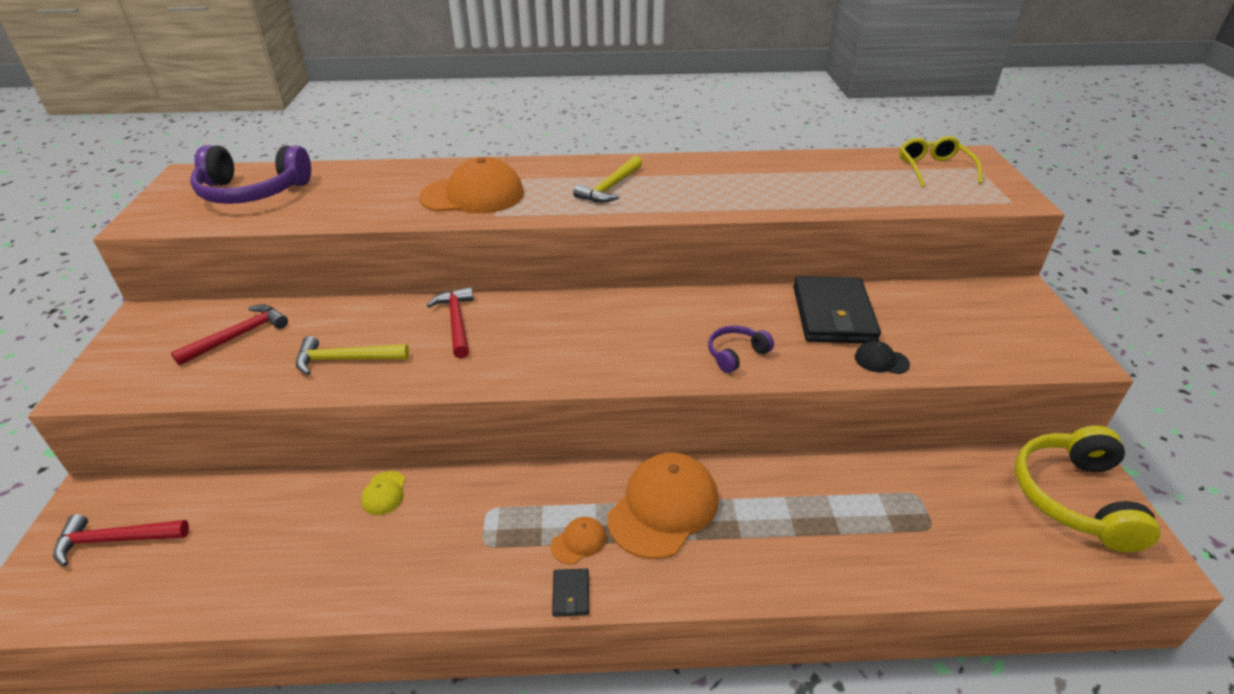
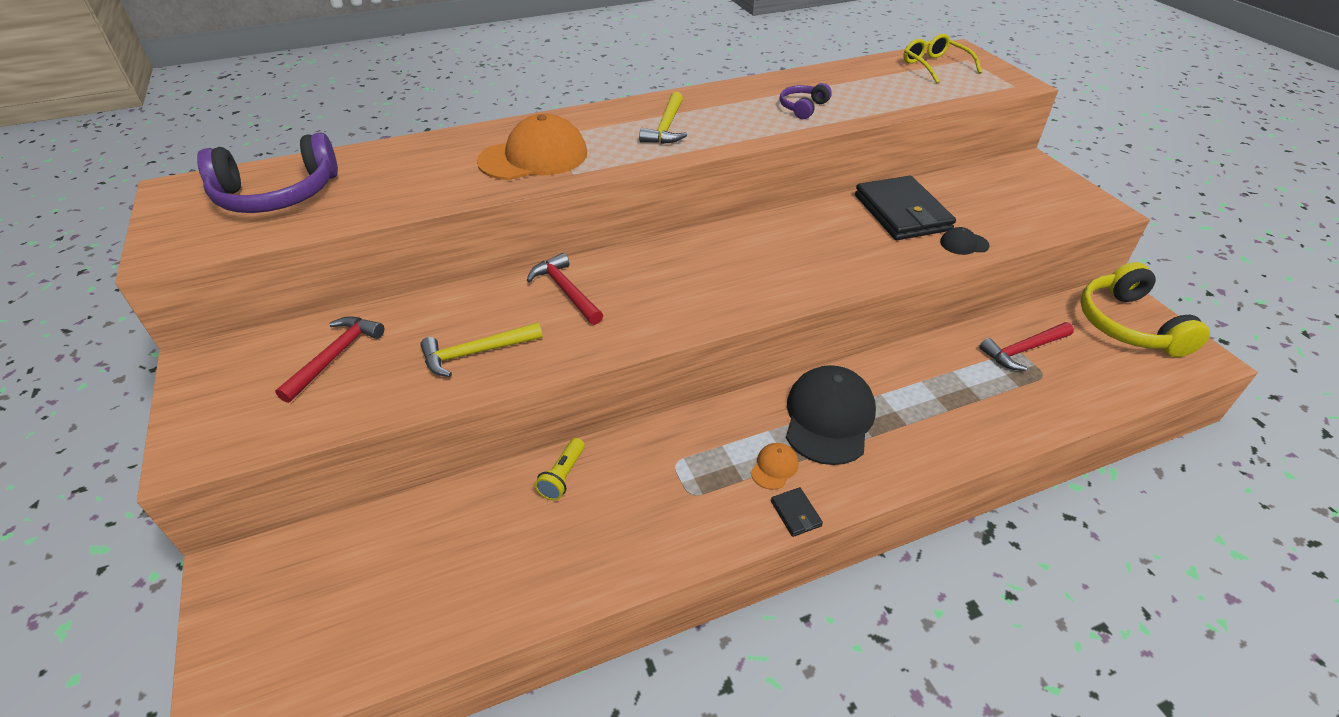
camera: 20 degrees left, 5 degrees up
(116, 540) = (298, 605): red hammer -> red hammer (1023, 350)
(384, 493) = (562, 476): yellow cap -> yellow flashlight
(663, 508) = (829, 418): orange cap -> black cap
(736, 354) = (845, 264): purple headphones -> purple headphones (803, 108)

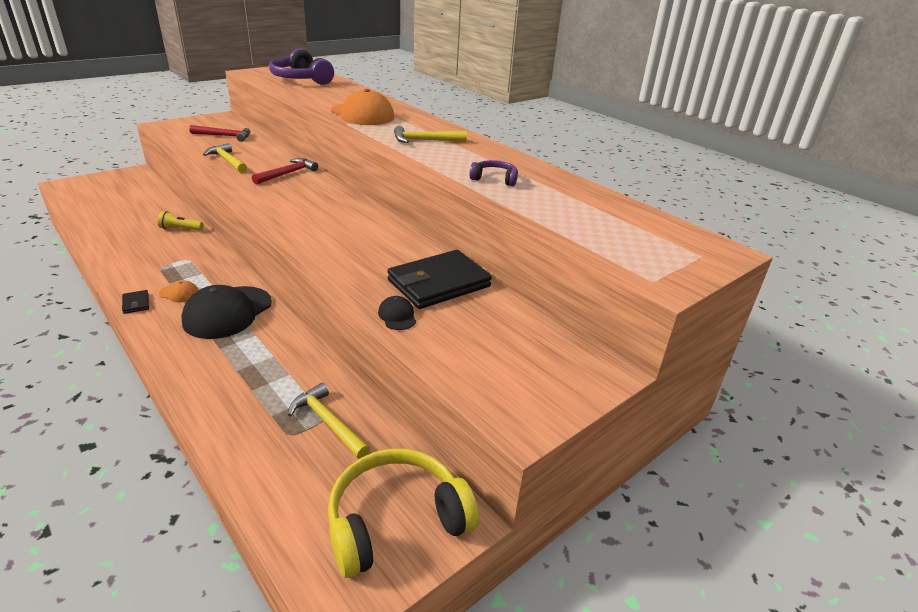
camera: 70 degrees right, 10 degrees down
(796, 513) = (136, 303): black wallet -> black wallet turned 75 degrees counterclockwise
(829, 418) = (227, 312): black cap -> black cap turned 120 degrees clockwise
(935, 66) = (657, 236): yellow glasses -> none
(1023, 350) = (328, 422): red hammer -> yellow hammer

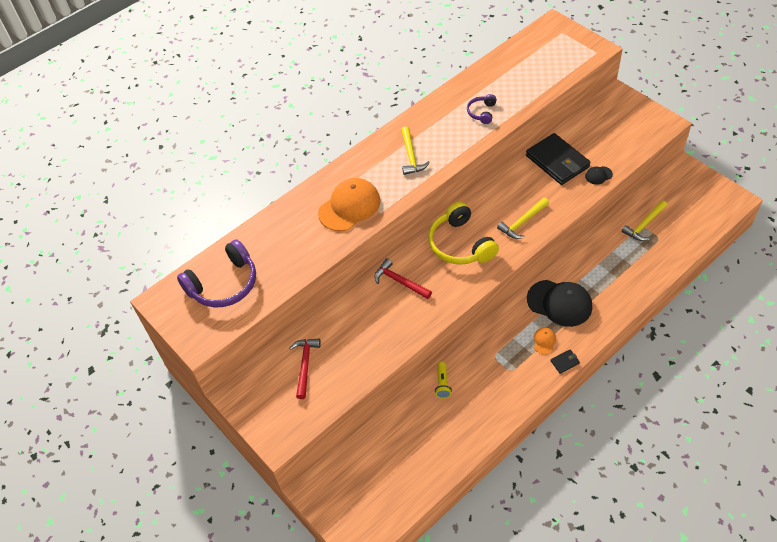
camera: 85 degrees left, 20 degrees up
(227, 161) = (378, 337): yellow hammer -> yellow hammer (522, 222)
(396, 520) = (694, 188): yellow headphones -> yellow headphones (460, 244)

